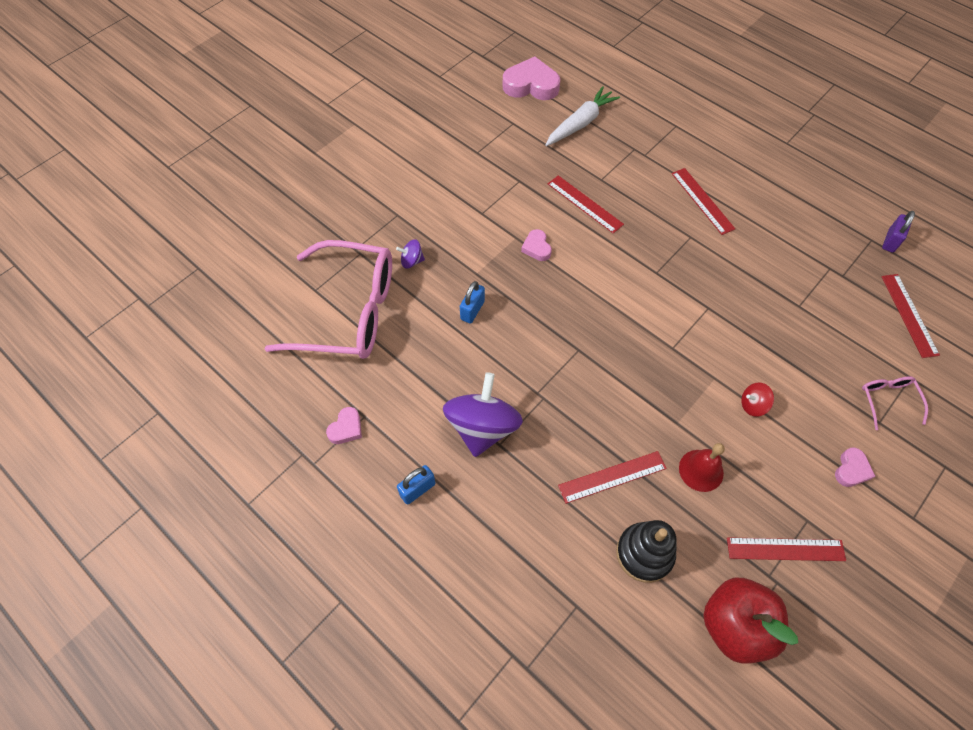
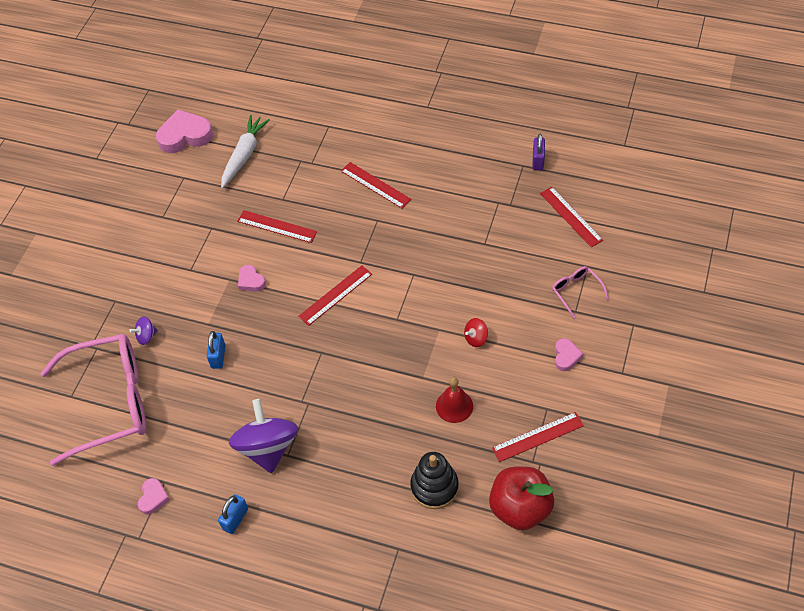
camera: 20 degrees left, 5 degrees down
(612, 476) = (387, 440): red ruler -> red ruler (335, 295)

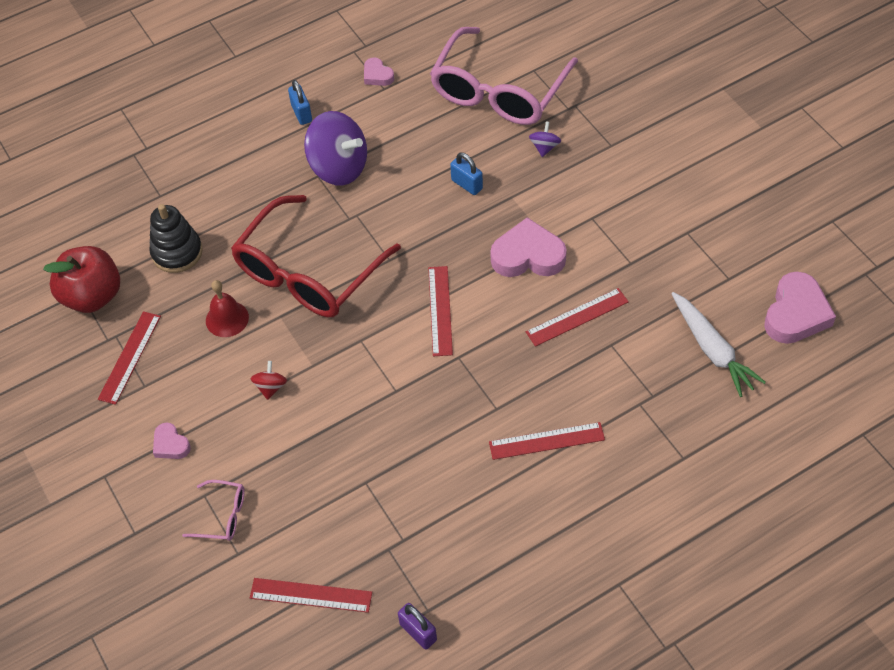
camera: 130 degrees right, 0 degrees up
(251, 281) = (528, 256): pink heart -> pink heart, size x1.92
(375, 389) = (308, 273): none -> red glasses

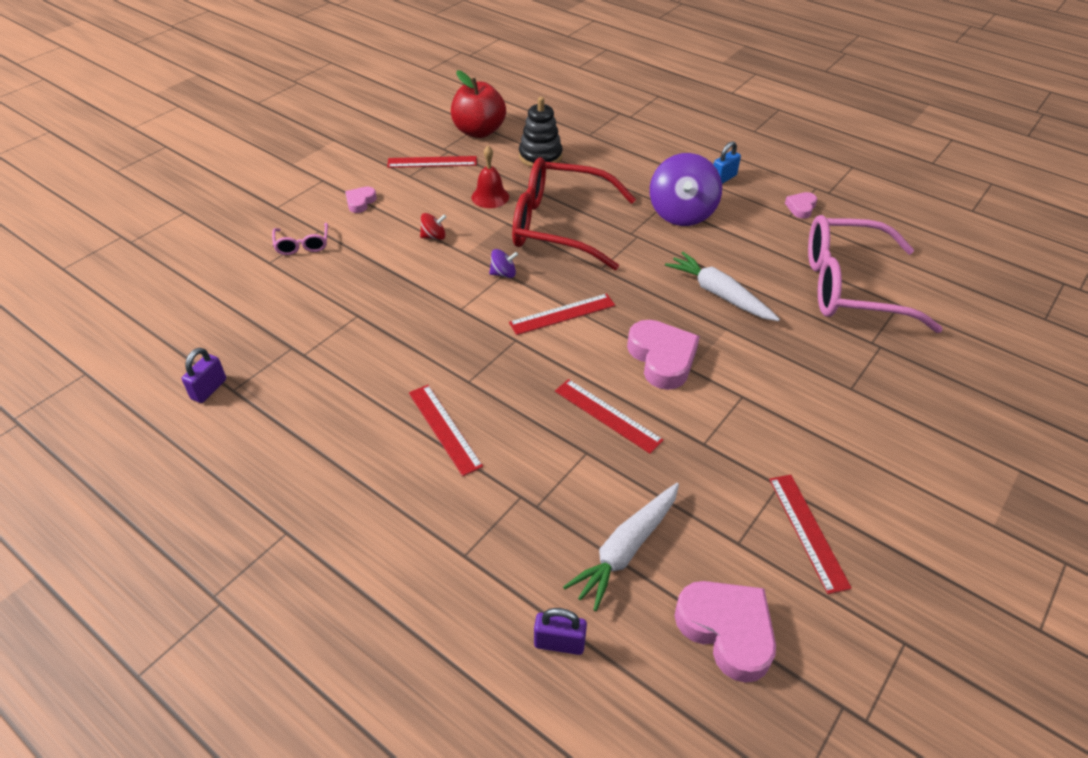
camera: 65 degrees right, 10 degrees down
(311, 595) = (237, 312): red ruler -> red ruler (808, 531)
(467, 184) = (719, 294): blue padlock -> white carrot
(544, 147) = (807, 337): purple spinning top -> purple spinning top (503, 274)
(777, 416) = (559, 643): none -> purple padlock
(796, 314) = (727, 630): pink heart -> pink heart turned 135 degrees counterclockwise

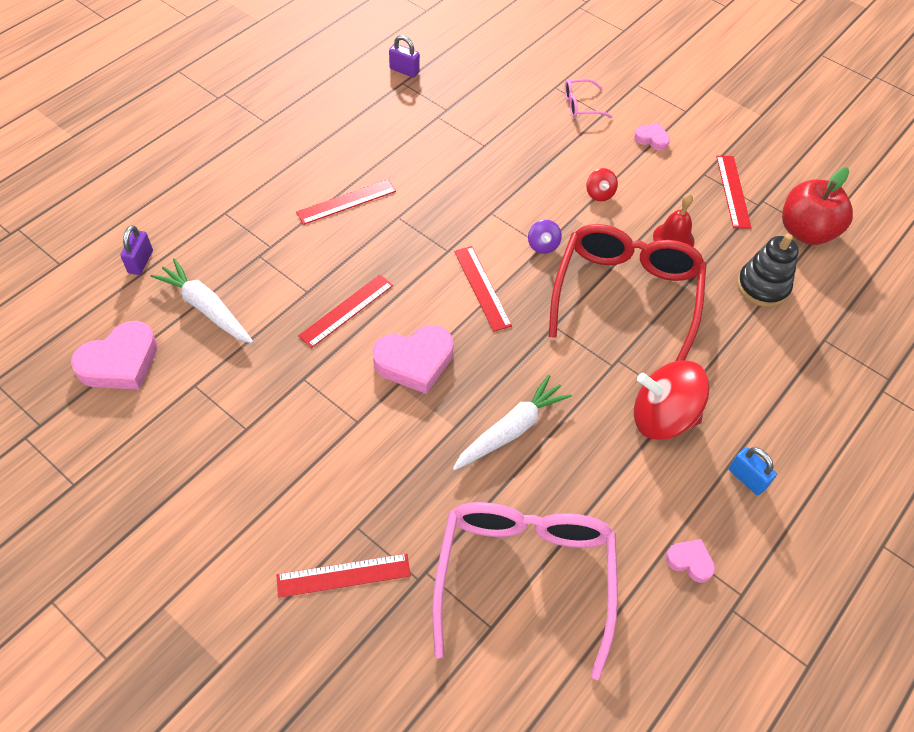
camera: 90 degrees right, 10 degrees up
(681, 213) = (662, 417): purple spinning top -> red spinning top
(808, 531) = (193, 440): red ruler -> red ruler (343, 575)

